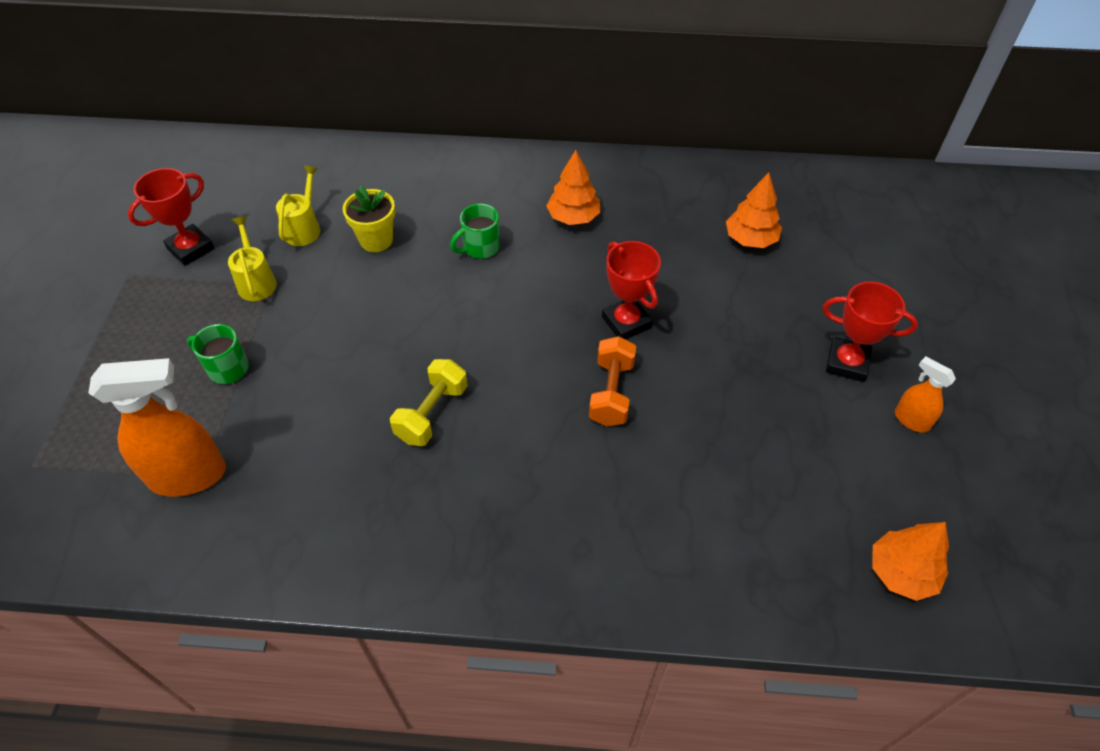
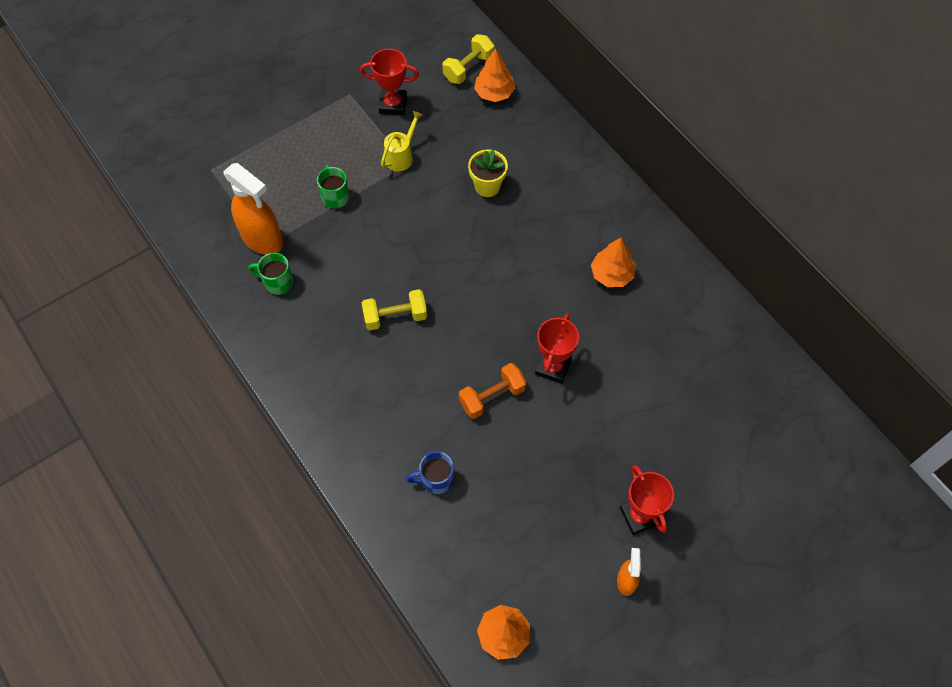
camera: 50 degrees right, 10 degrees up
(234, 169) = (468, 68): none -> yellow dumbbell
(304, 228) = (460, 143): yellow watering can -> none
(480, 248) = (535, 244): green mug -> green mug (277, 282)
(662, 510) = (436, 479): none -> blue mug
(750, 239) = (696, 391): orange tree -> orange tree (494, 93)

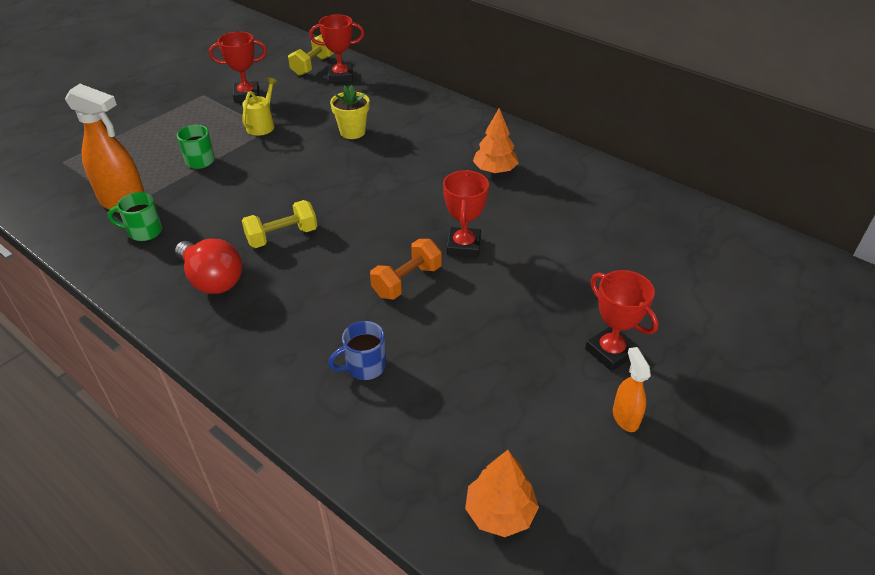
camera: 15 degrees left, 20 degrees down
(329, 355) = (212, 280): none -> red light bulb
(494, 93) = (341, 76): orange tree -> red trophy

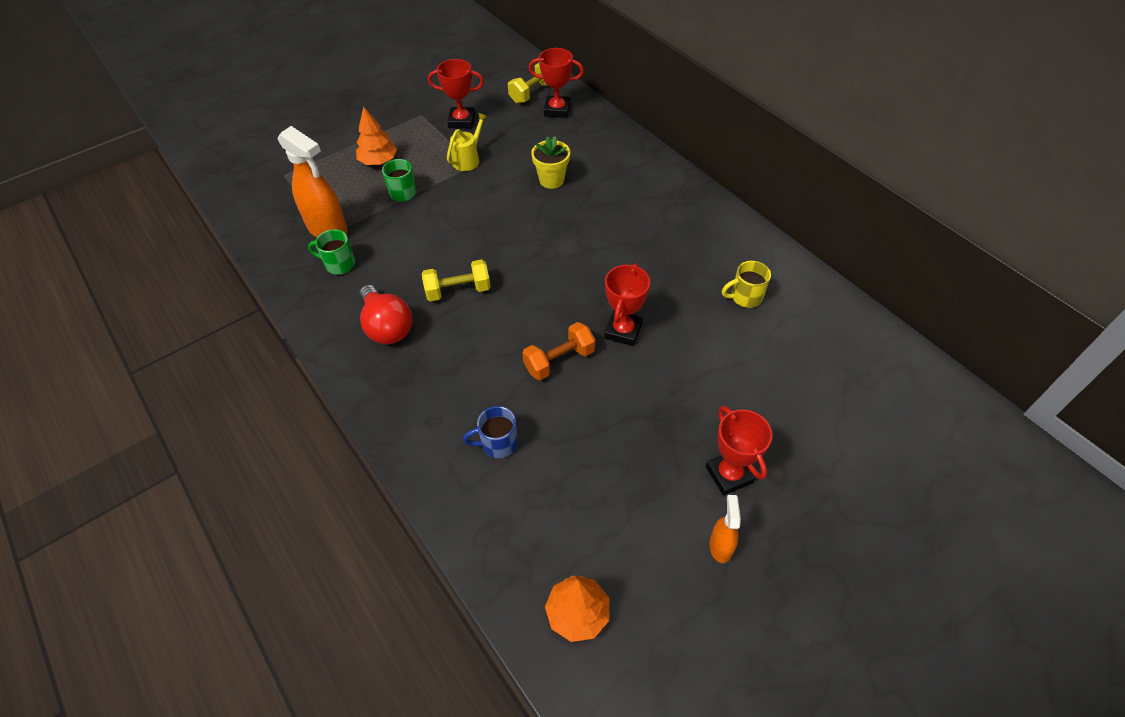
camera: 15 degrees right, 10 degrees up
(495, 170) = (679, 247): orange tree -> orange tree (378, 161)
(571, 201) = (745, 297): none -> yellow mug

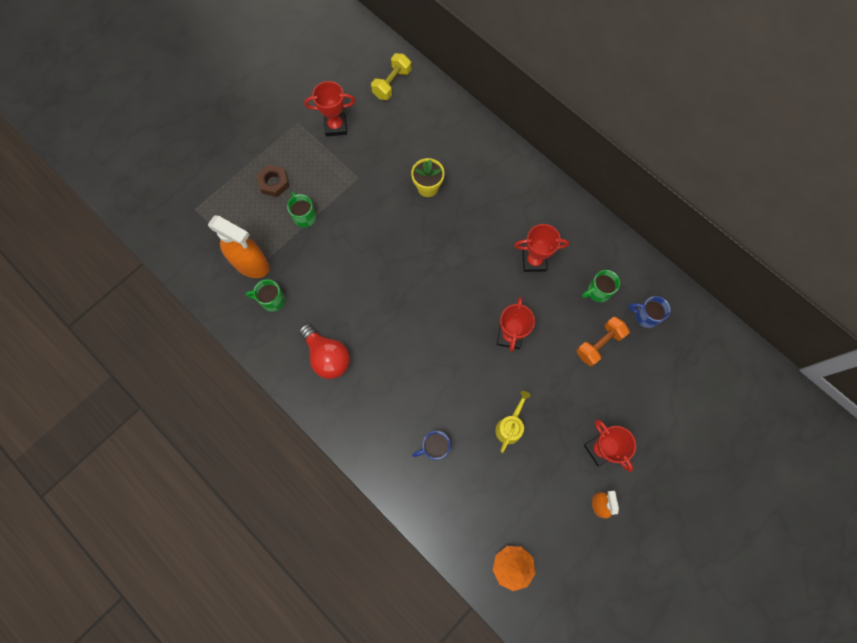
camera: 10 degrees left, 20 degrees up
(378, 161) = (274, 183): orange tree -> brown nut
(458, 290) = (375, 314): yellow dumbbell -> none
(468, 159) = (352, 171): yellow watering can -> yellow watering can (510, 426)
(557, 110) = (417, 103): red trophy -> red trophy (534, 261)
(559, 360) = (466, 370): orange dumbbell -> orange dumbbell (599, 344)
(745, 297) = (598, 291): yellow mug -> green mug
(806, 329) = (646, 316): none -> blue mug

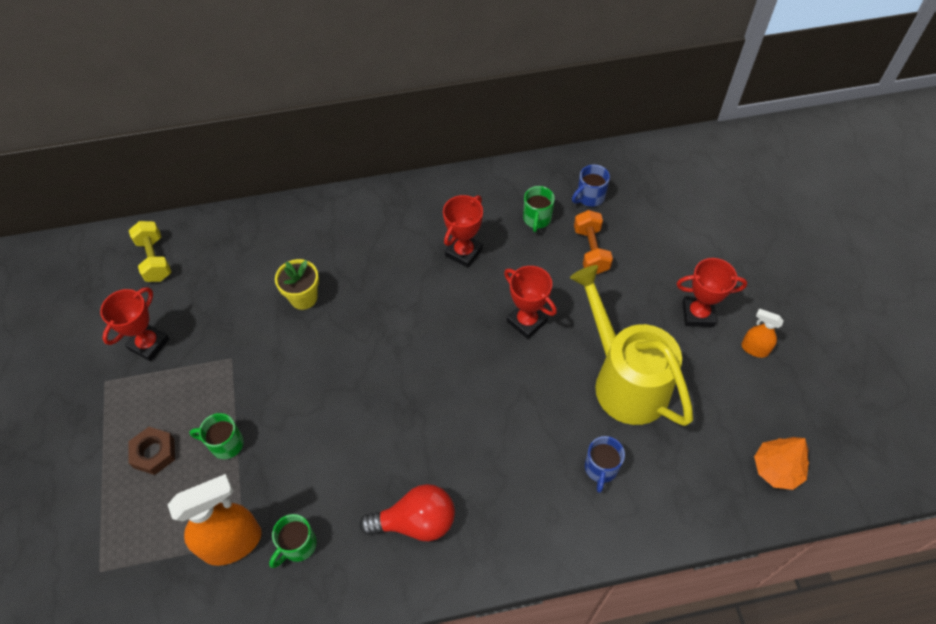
camera: 55 degrees left, 15 degrees down
(510, 426) = (624, 379): yellow watering can -> yellow watering can, size x2.24

